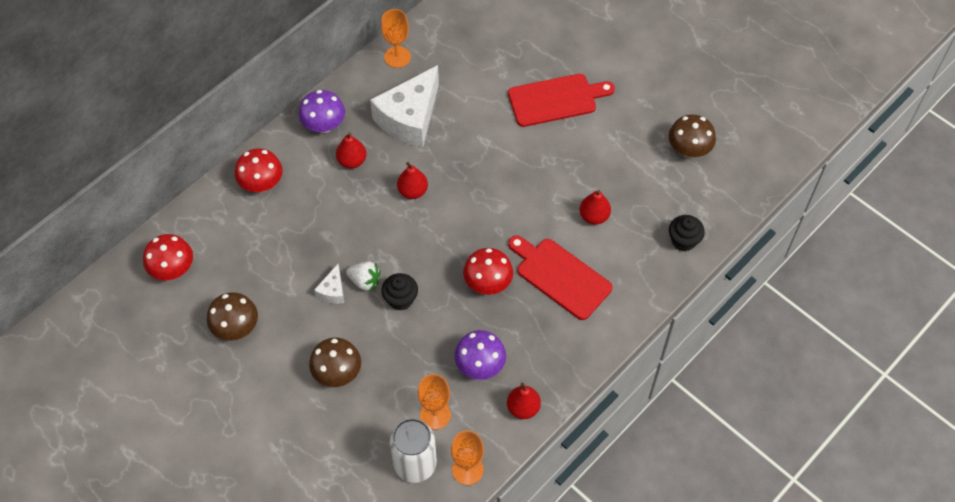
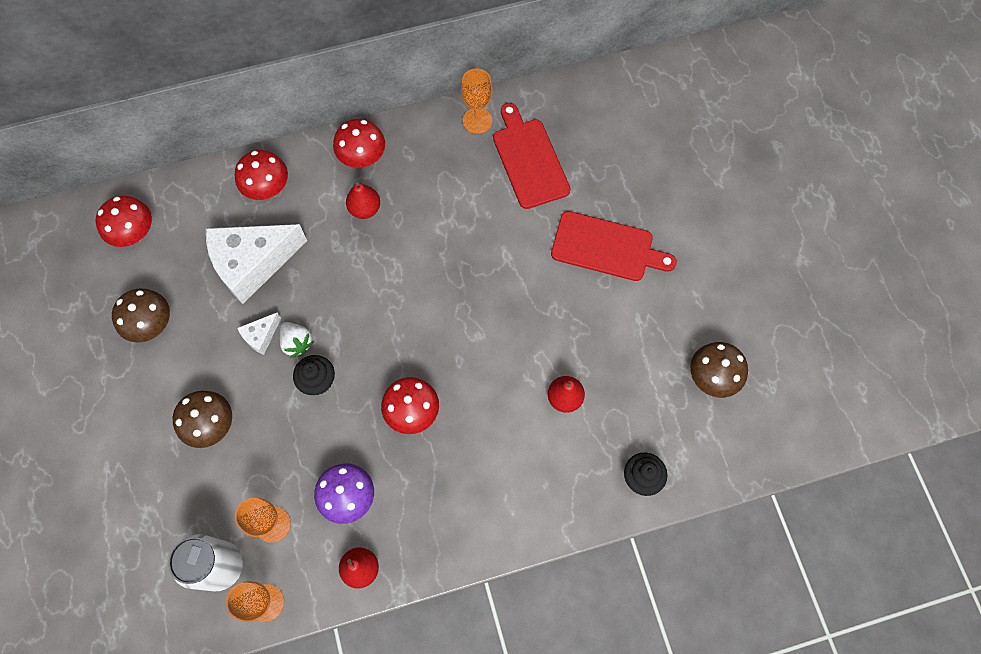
camera: 30 degrees right, 10 degrees up
(324, 125) = (362, 157): purple mushroom -> red mushroom
(410, 118) = (448, 192): white cheese -> white cheese (253, 264)
(413, 191) = (402, 272): red pear -> none
(560, 276) = (489, 445): red cutting board -> red cutting board (529, 160)

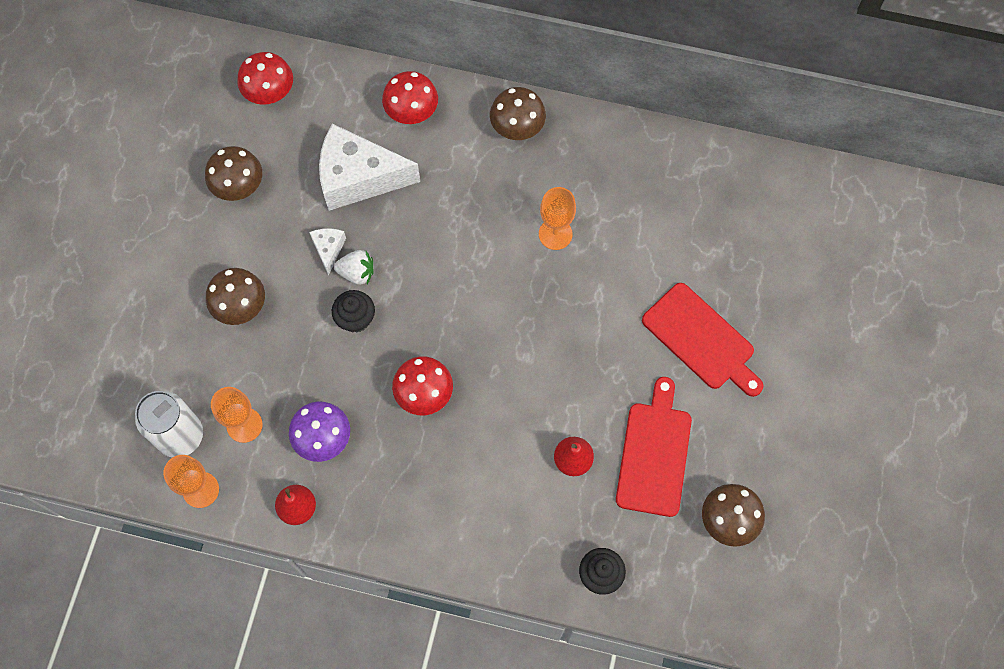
camera: 30 degrees right, 0 degrees up
(261, 336) = (328, 249): white cheese -> white cheese turned 105 degrees clockwise
(297, 342) = (357, 273): white strawberry -> white strawberry turned 75 degrees counterclockwise
(362, 157) = (517, 128): red mushroom -> brown mushroom
(365, 209) = (490, 179): red pear -> none
(477, 120) = (649, 148): orange goblet -> orange goblet (555, 234)
(529, 160) = (677, 213): red cutting board -> red cutting board (654, 454)

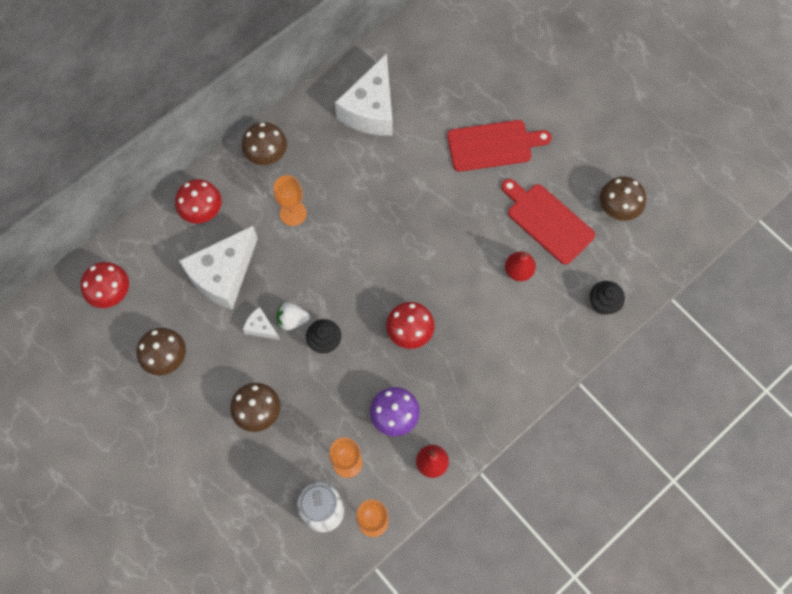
camera: 55 degrees left, 0 degrees up
(357, 273) = (292, 320): white strawberry -> white strawberry turned 135 degrees counterclockwise
(555, 234) = (359, 181): orange goblet -> orange goblet (293, 213)
(646, 191) = (371, 110): none -> white cheese

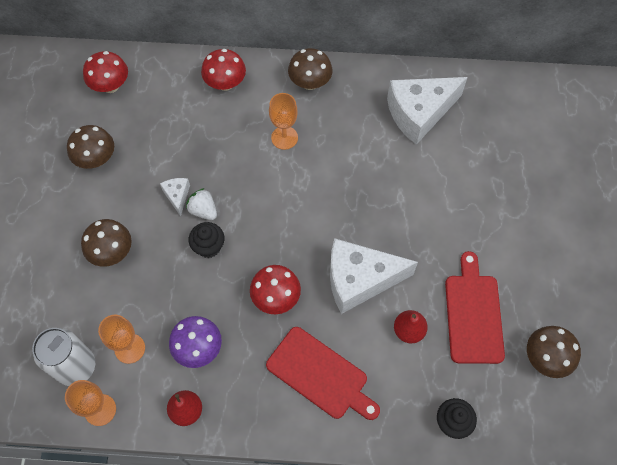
camera: 45 degrees right, 5 degrees down
(223, 275) = (192, 138): white cheese -> white cheese (359, 280)
(493, 145) = (489, 218): red cutting board -> red cutting board (320, 375)

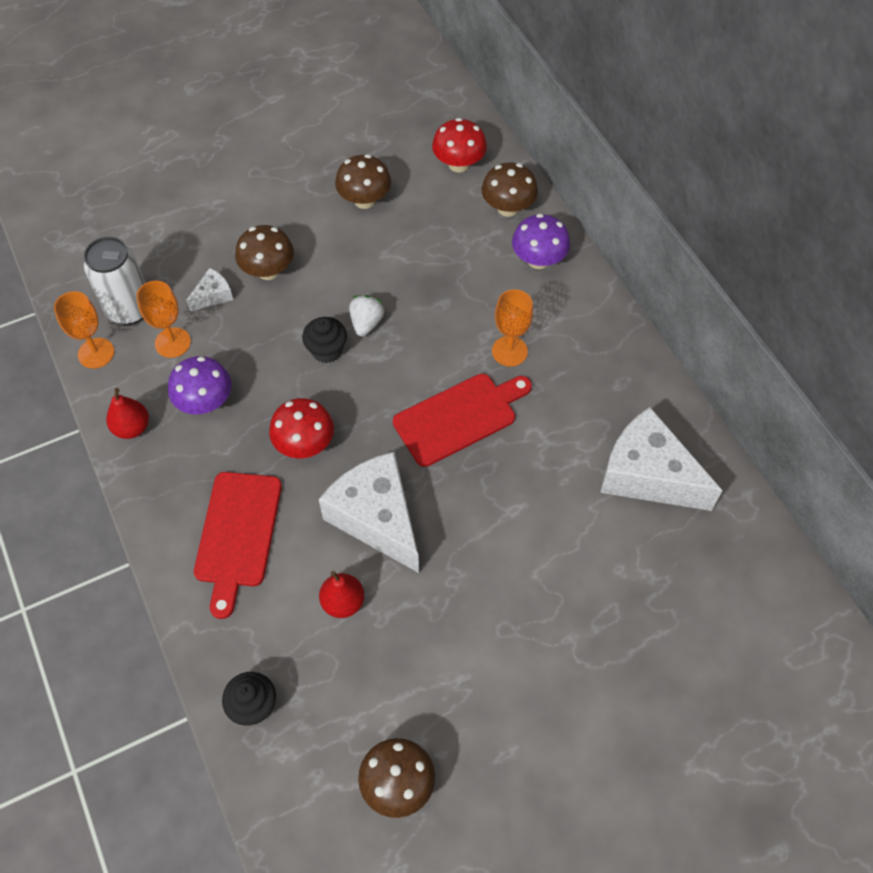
camera: 60 degrees right, 5 degrees down
(177, 196) = (368, 291): white cheese -> white cheese (213, 295)
(225, 83) = (538, 260): red mushroom -> purple mushroom
(310, 82) = (602, 339): brown mushroom -> brown mushroom (508, 208)
(473, 314) = (407, 667): red cutting board -> red cutting board (459, 417)

